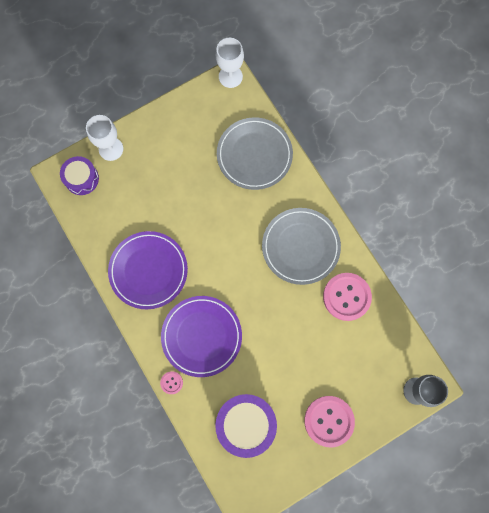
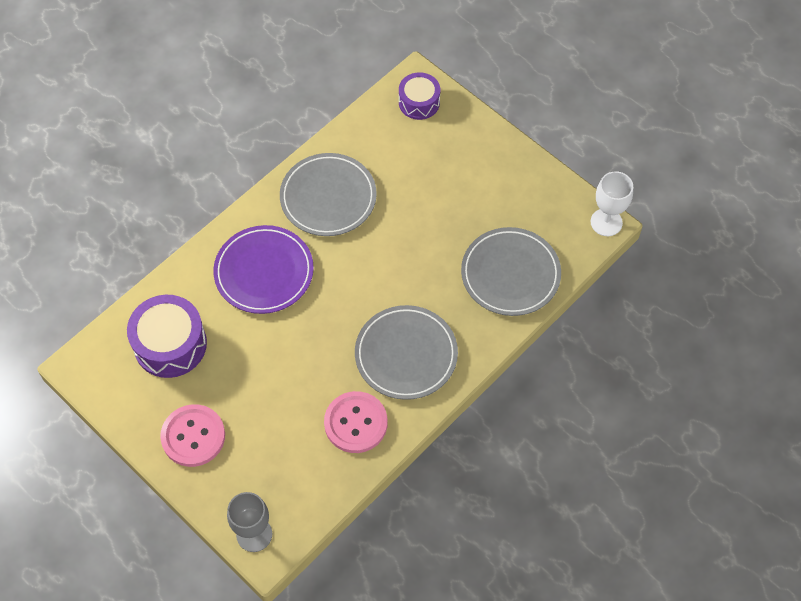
camera: 75 degrees right, 15 degrees down
(111, 149) = (465, 121): white goblet -> none
(148, 271) = (328, 197): purple plate -> grey plate
(171, 382) = (202, 254): pink button -> none

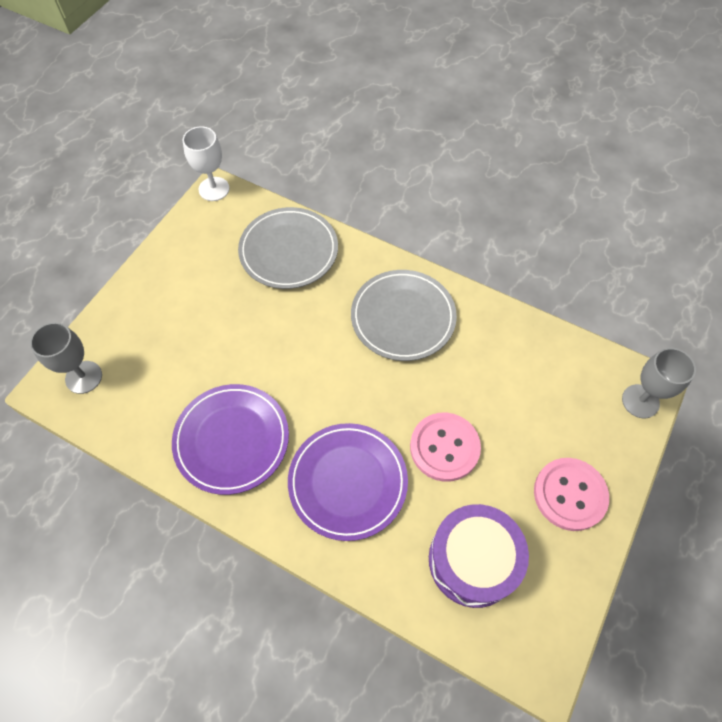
camera: 105 degrees left, 0 degrees up
(328, 197) = (232, 440): grey plate -> purple plate
(356, 423) = (491, 343): pink button -> pink button (444, 447)
(419, 102) = (83, 377): purple drum -> grey goblet

